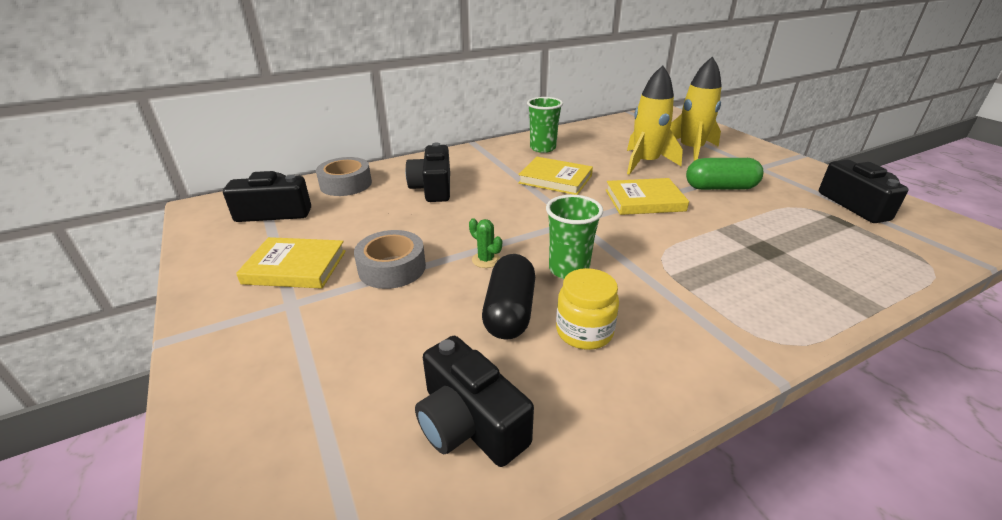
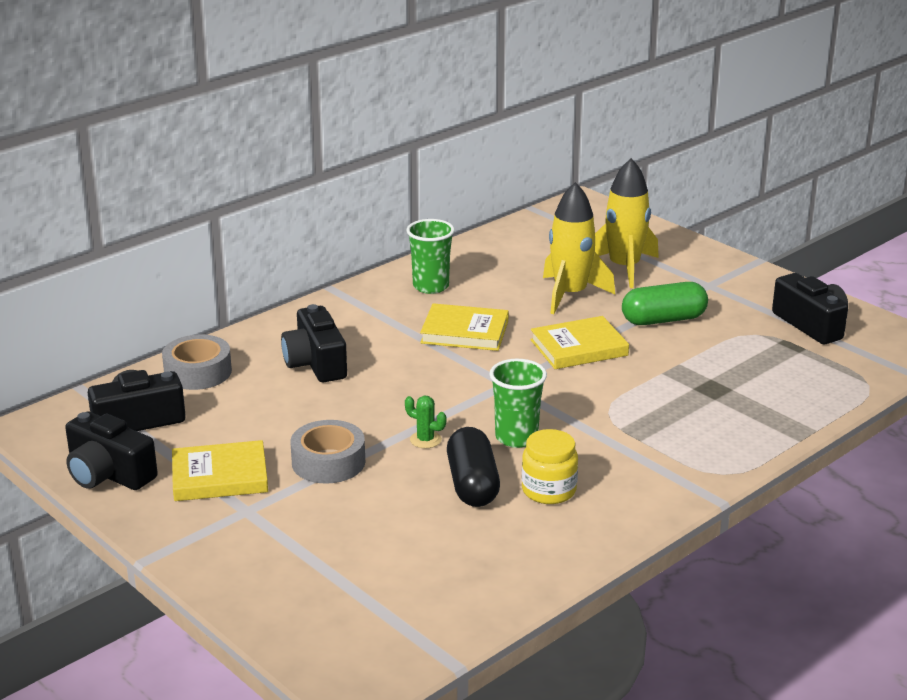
camera: 15 degrees left, 5 degrees down
(469, 423) = (475, 569): black camera -> black camera (108, 474)

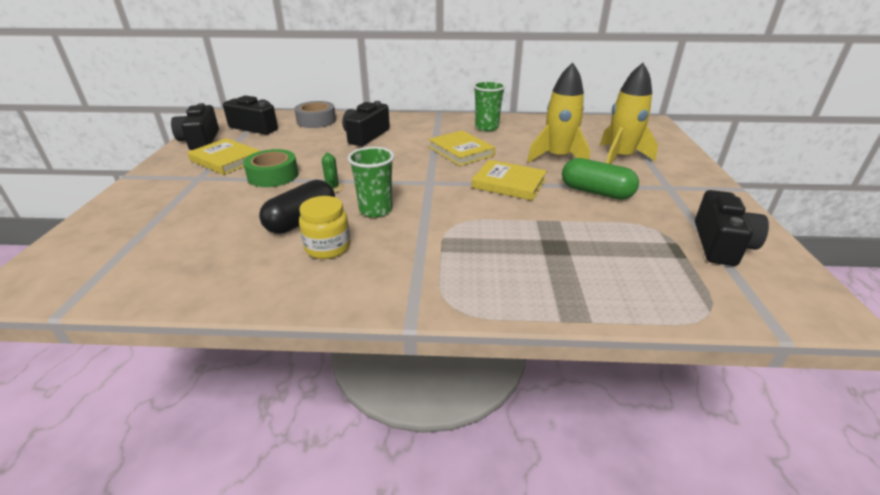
camera: 45 degrees right, 5 degrees up
(328, 462) = (273, 175): grey tape -> green tape

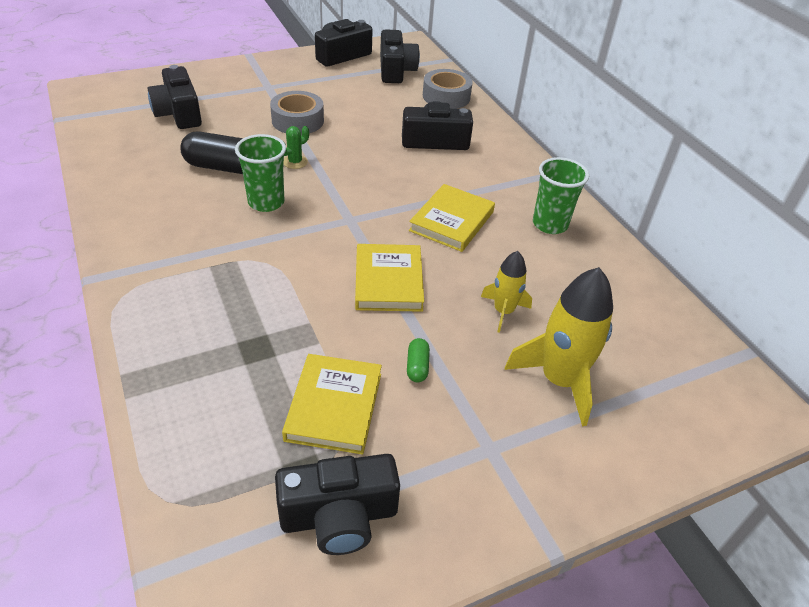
camera: 60 degrees right, 10 degrees up
(175, 229) = (179, 113): none -> black camera
(226, 160) = (311, 84): yellow book -> yellow book (334, 406)
(273, 175) = (297, 121): green tape -> grey tape
(328, 247) = (185, 197): yellow jar -> none
(557, 157) = (503, 311): yellow rocket -> yellow rocket, size x0.58
(596, 192) = (417, 366): green capsule -> green capsule, size x0.47

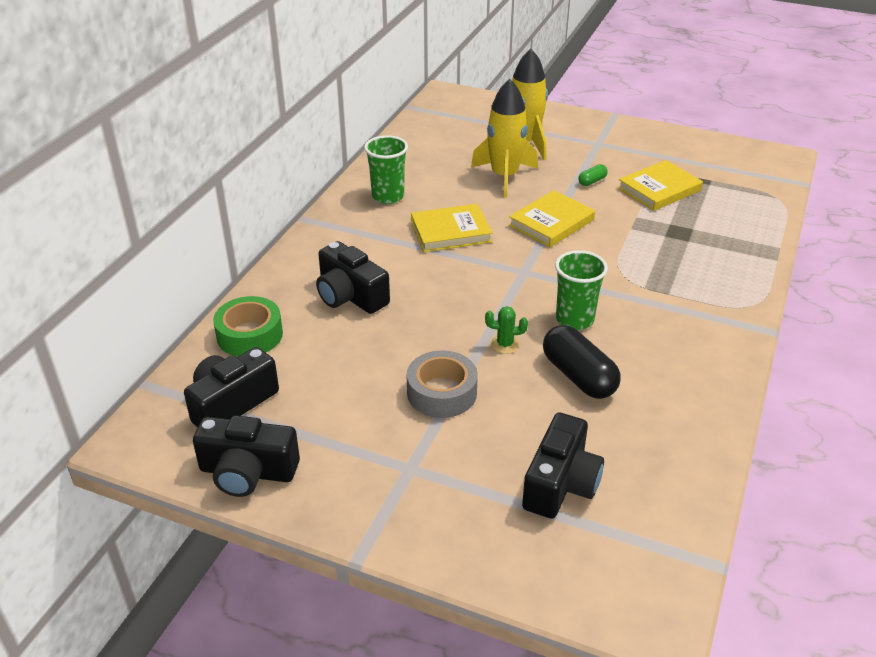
camera: 130 degrees left, 5 degrees down
(339, 516) = (697, 159): black camera -> none
(446, 96) = (250, 335): grey tape -> green tape
(503, 311) = (504, 176): yellow rocket -> yellow rocket, size x1.74

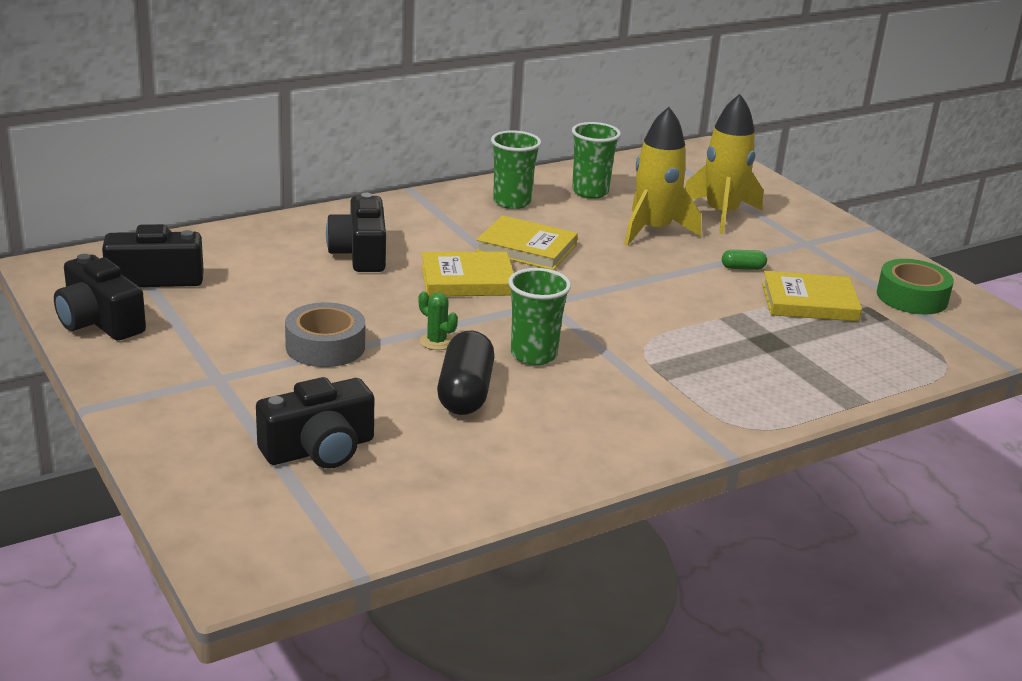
camera: 35 degrees right, 10 degrees down
(250, 335) = (238, 243): green tape -> green tape (912, 297)
(425, 163) = (590, 192): none -> green cup
(551, 222) = (640, 280): yellow book -> yellow book (467, 280)

